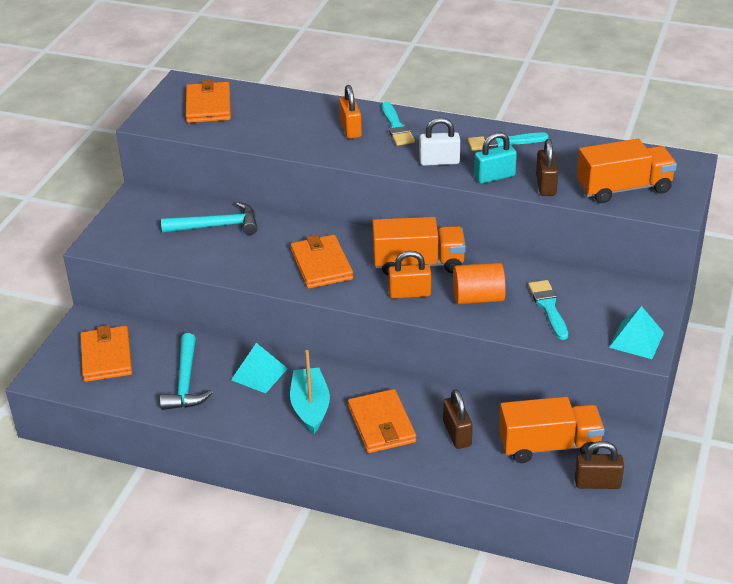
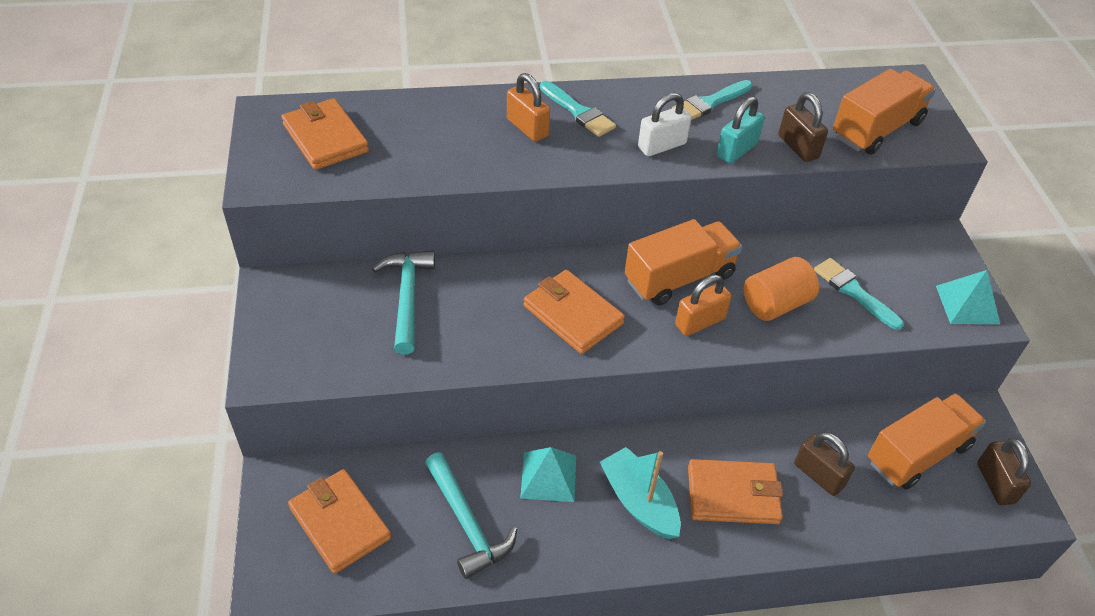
camera: 30 degrees left, 10 degrees up
(217, 226) = (407, 297): turquoise hammer -> turquoise hammer turned 60 degrees counterclockwise
(381, 424) = (733, 494): orange wallet -> orange wallet turned 45 degrees counterclockwise
(597, 483) = (995, 483): brown padlock -> brown padlock turned 75 degrees counterclockwise

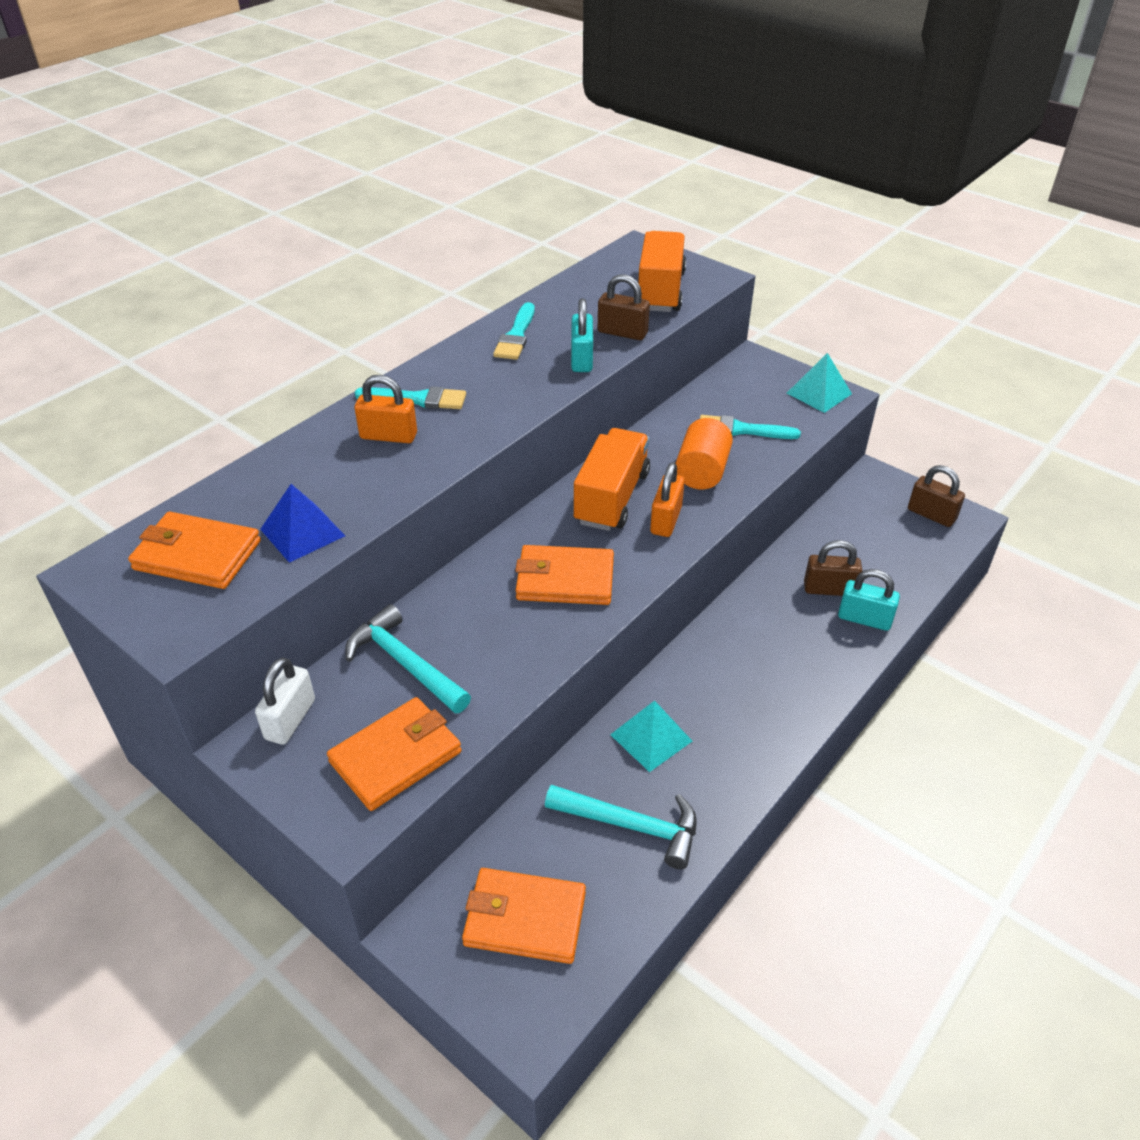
camera: 40 degrees left, 5 degrees down
(398, 162) = (302, 532): none -> blue pyramid
(639, 502) = (737, 702): turquoise boat -> none
(662, 146) = (521, 388): white padlock -> white padlock (290, 719)
(733, 494) = (792, 646): orange wallet -> orange wallet (396, 757)
(820, 520) = (864, 619): none -> turquoise padlock
(917, 454) = (869, 529): orange truck -> none

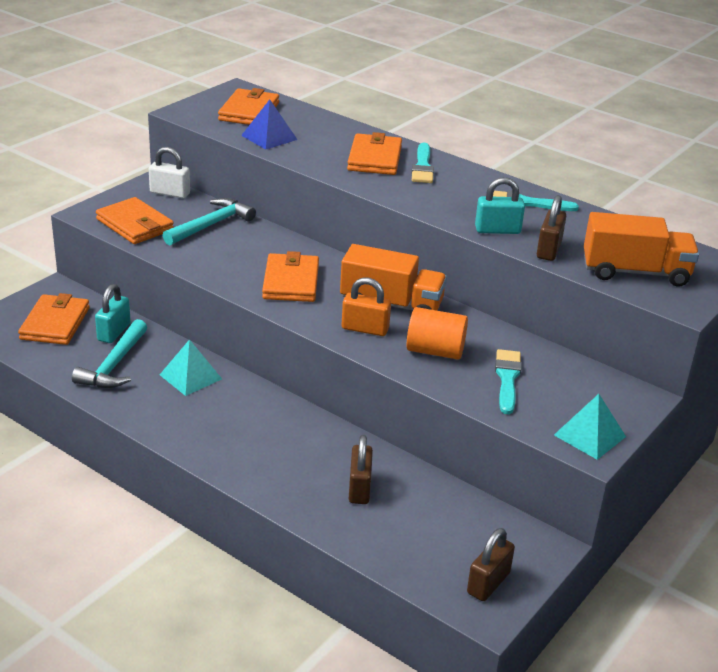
camera: 85 degrees right, 10 degrees down
(388, 436) = (374, 158): orange padlock -> orange wallet
(864, 619) = (320, 506): turquoise padlock -> turquoise padlock (114, 332)

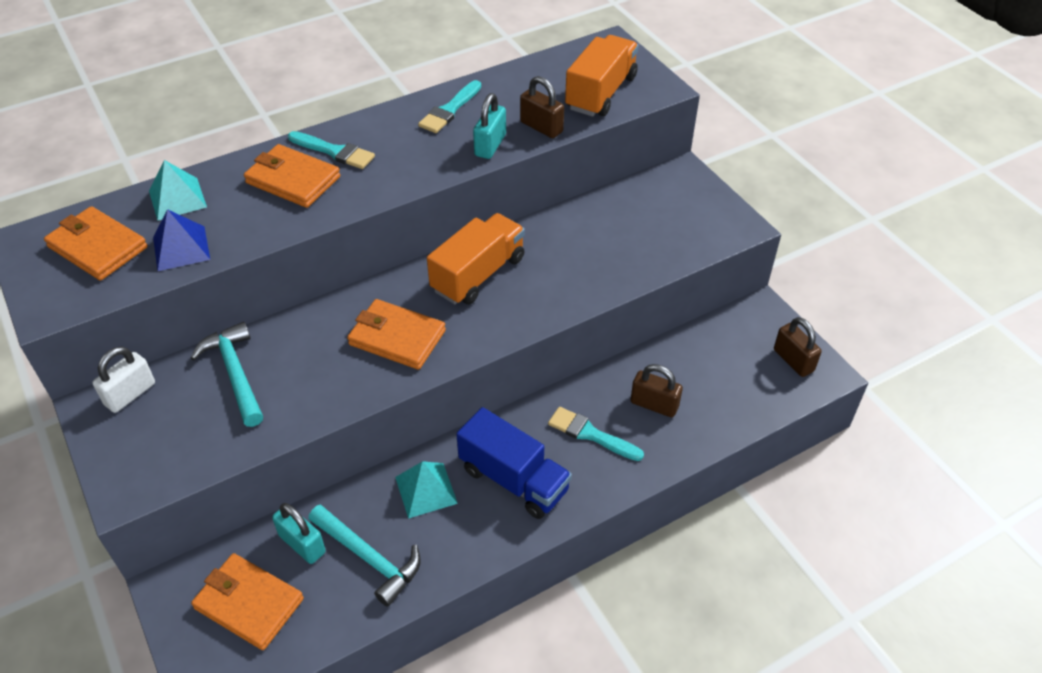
camera: 65 degrees left, 15 degrees up
(135, 225) = (187, 447): orange wallet -> none
(224, 420) = (514, 479): none -> blue truck
(365, 329) = (511, 307): orange padlock -> none
(435, 351) = (569, 270): orange cylinder -> none
(507, 378) = (629, 239): turquoise brush -> turquoise brush (590, 434)
(589, 435) = (723, 220): turquoise pyramid -> turquoise pyramid (177, 198)

